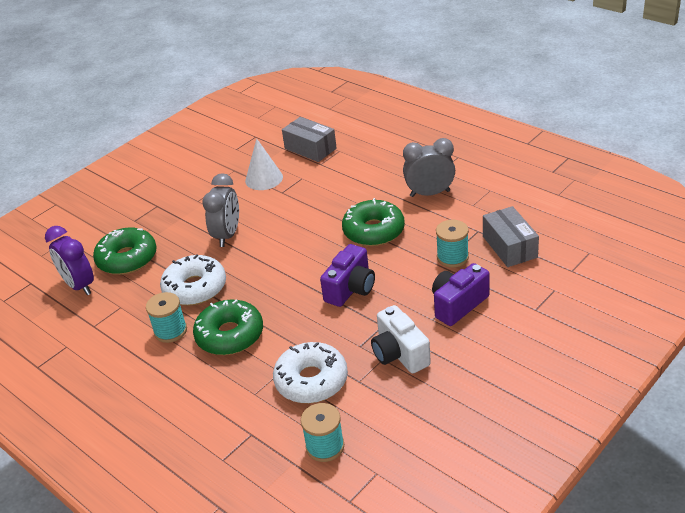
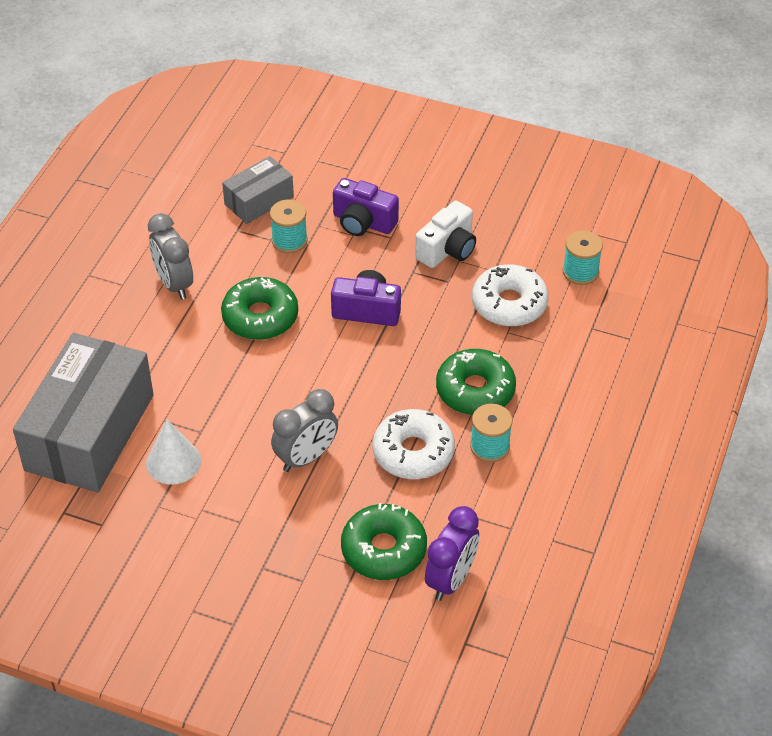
camera: 115 degrees left, 10 degrees up
(227, 235) = (306, 457): grey clock -> grey clock turned 150 degrees clockwise
(310, 148) = (89, 432): grey box -> grey box, size x1.95

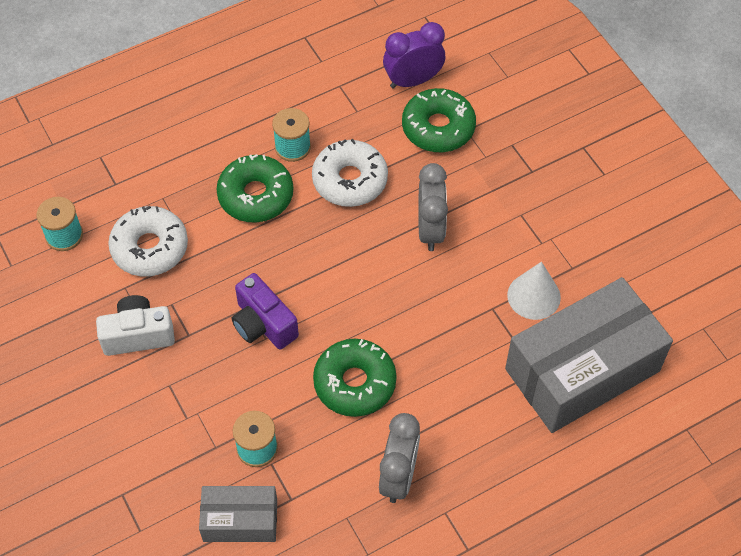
camera: 140 degrees left, 10 degrees up
(306, 457) = (430, 230): grey clock -> grey clock turned 90 degrees clockwise
(363, 222) = (175, 419): purple camera -> none

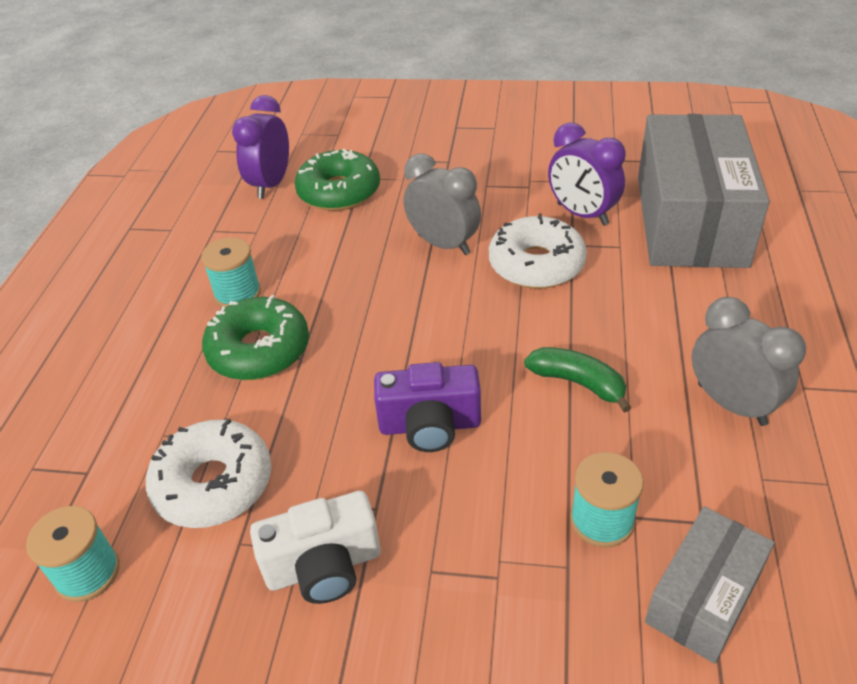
camera: 50 degrees left, 15 degrees down
(138, 335) = (324, 566): white camera -> white camera turned 135 degrees counterclockwise
(350, 180) = (326, 272): white donut -> white donut (536, 264)
(355, 383) = (578, 383): green donut -> green banana
(534, 296) = (582, 214): white cone -> purple clock

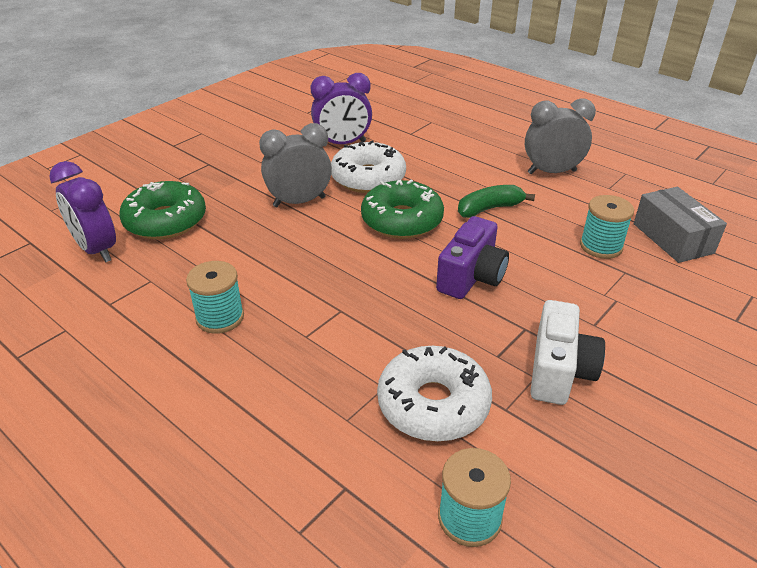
camera: 60 degrees left, 5 degrees down
(259, 350) = (306, 329): green donut -> green donut (402, 220)
(690, 220) = (396, 117): grey box -> none

